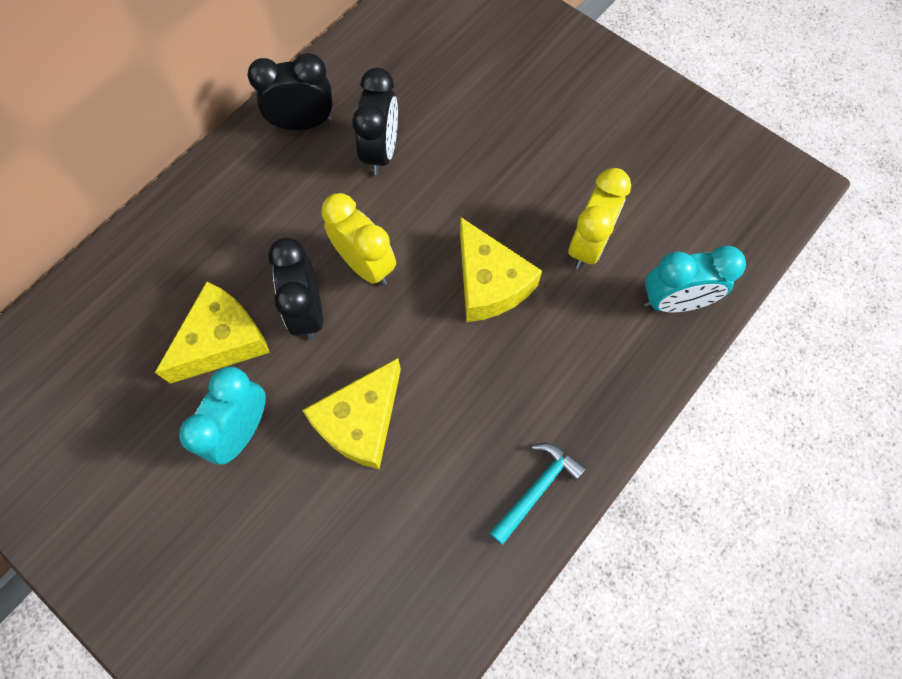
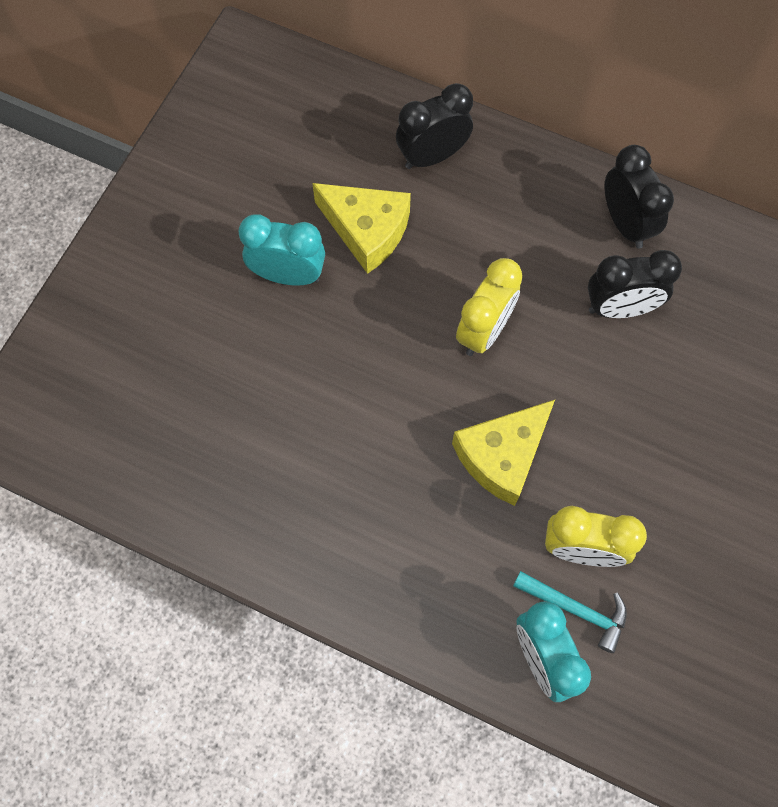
camera: 75 degrees right, 0 degrees up
(307, 311) = (418, 293): black clock -> black clock (432, 156)
(361, 421) = (322, 373): yellow cheese -> none
(537, 489) = (297, 552): turquoise hammer -> turquoise hammer (575, 609)

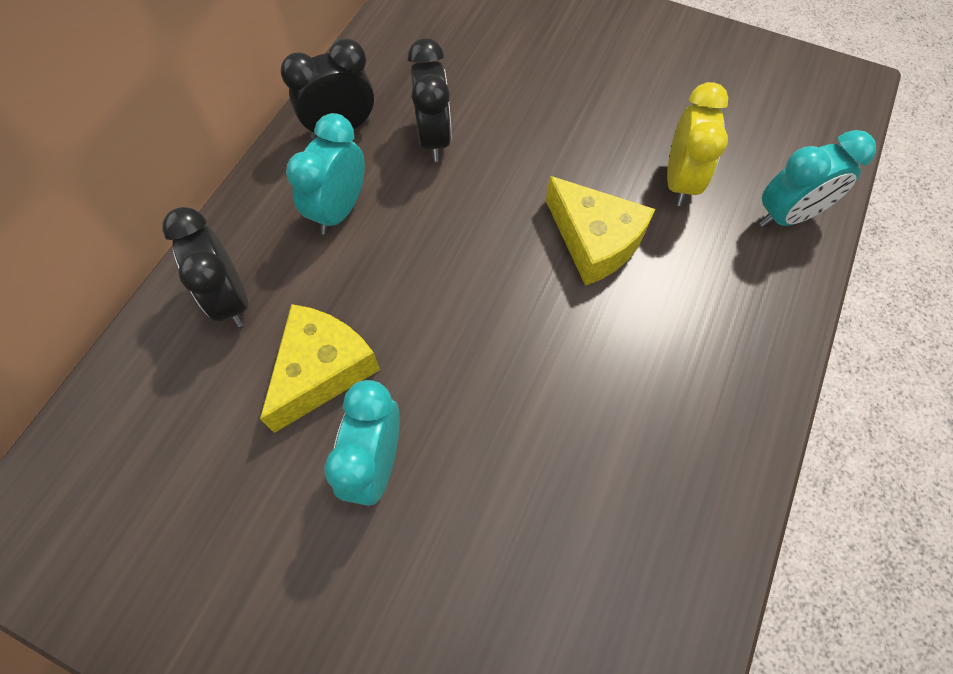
camera: 90 degrees left, 5 degrees down
(484, 331) = (456, 253): yellow clock -> none
(527, 230) = (339, 210): none -> turquoise clock
(575, 609) = (736, 189): turquoise hammer -> none

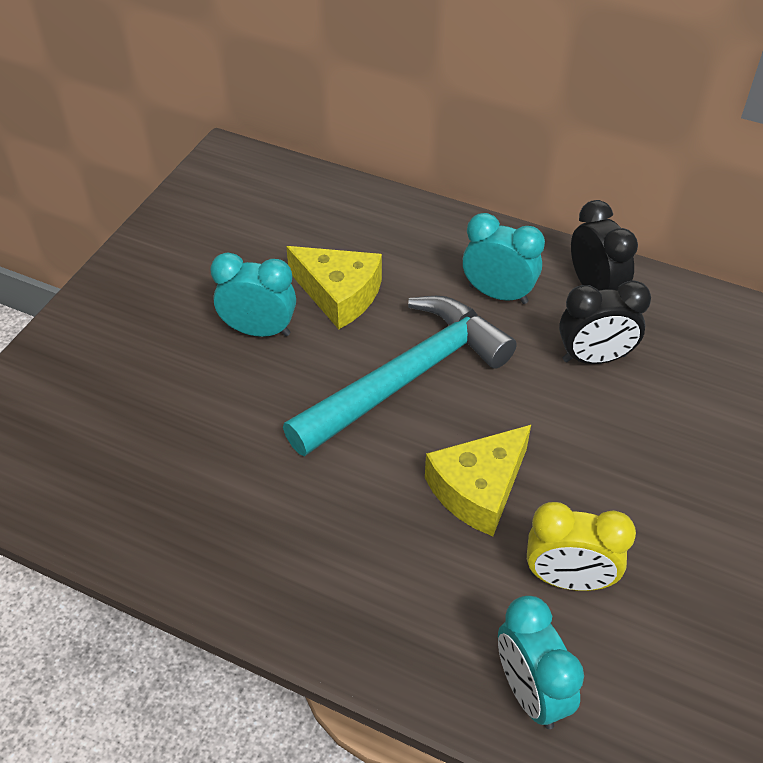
camera: 90 degrees right, 15 degrees down
(230, 299) = (404, 236): black clock -> none
(456, 300) = (406, 378): none -> turquoise hammer

